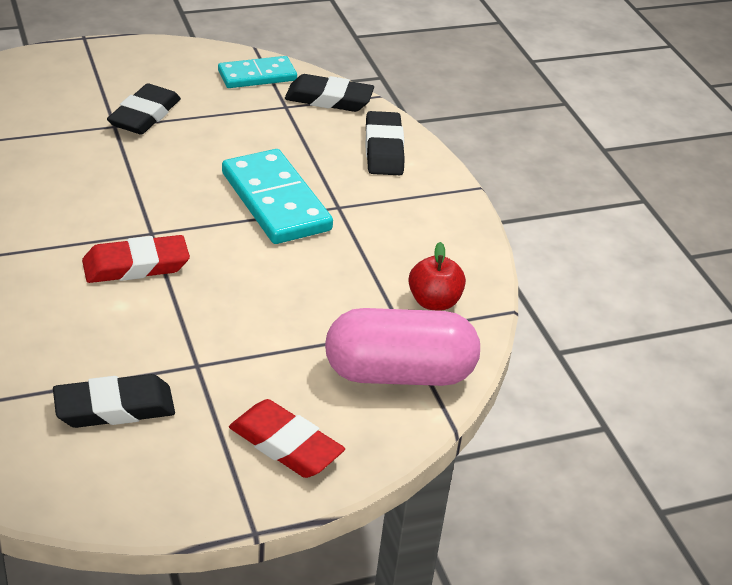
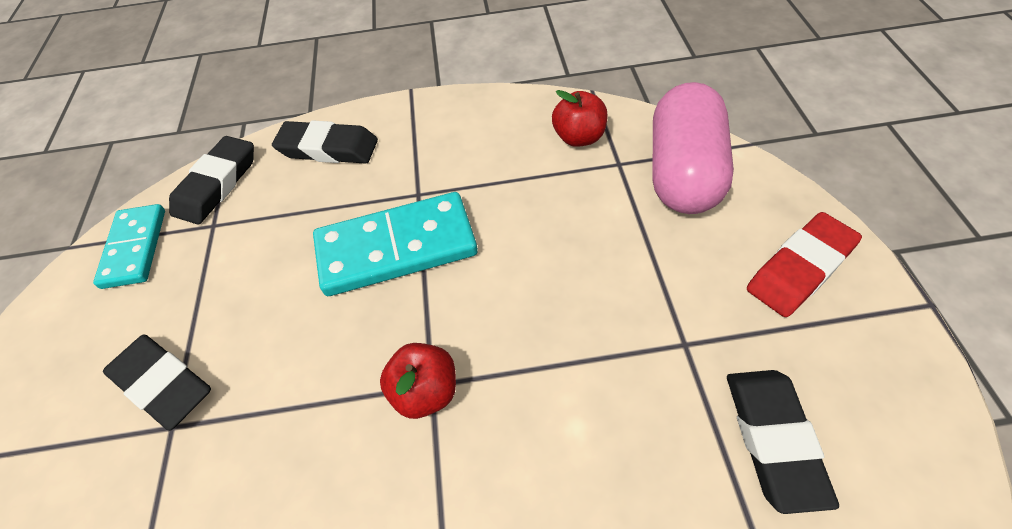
camera: 70 degrees left, 15 degrees up
(136, 265) = (498, 406): red eraser -> none
(145, 230) = (425, 392): none -> red apple

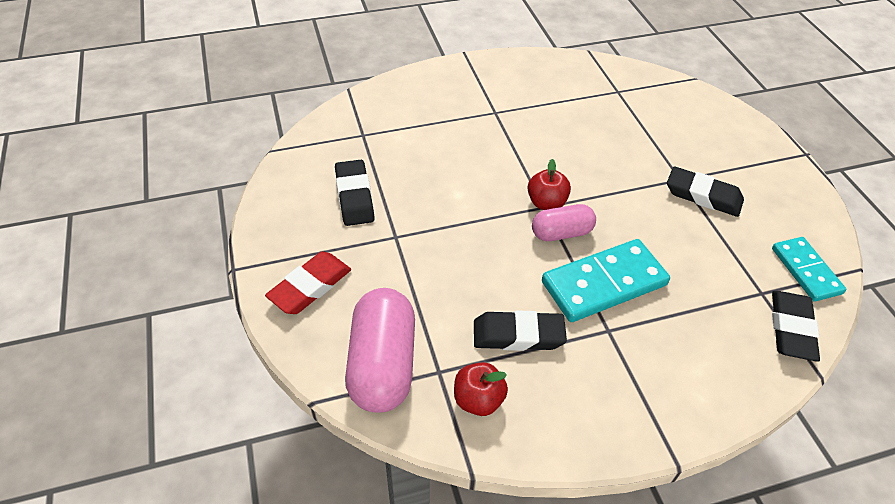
camera: 165 degrees right, 5 degrees down
(328, 148) = (717, 373): black eraser -> black eraser (518, 335)
(422, 329) = (561, 233): none -> pink capsule

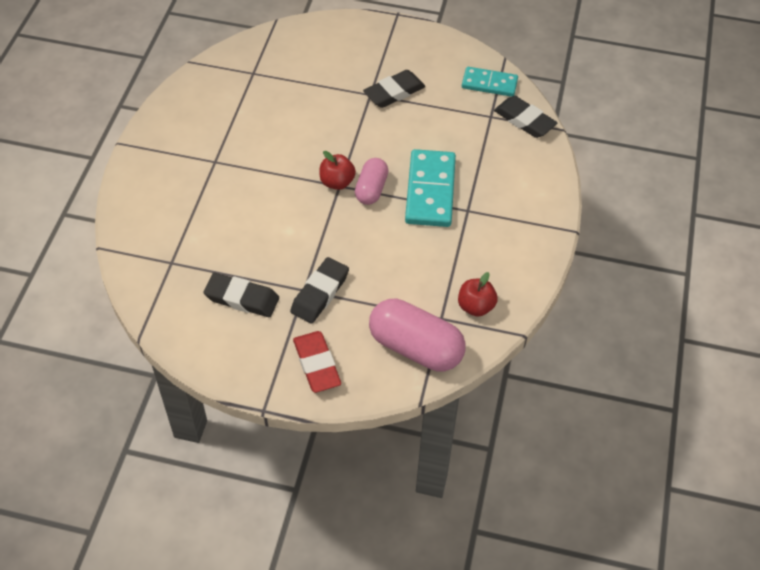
camera: 60 degrees left, 5 degrees up
(518, 335) = (440, 260): black eraser -> black eraser (320, 293)

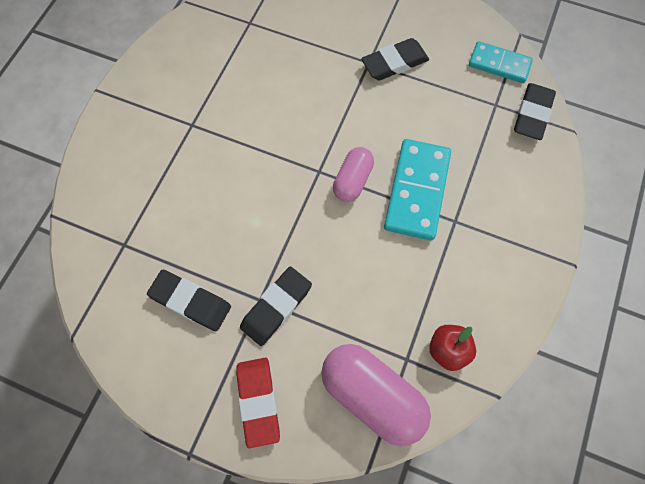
camera: 10 degrees right, 15 degrees up
(337, 182) = (317, 167): red apple -> none
(524, 120) = (532, 114): black eraser -> black eraser turned 60 degrees clockwise

